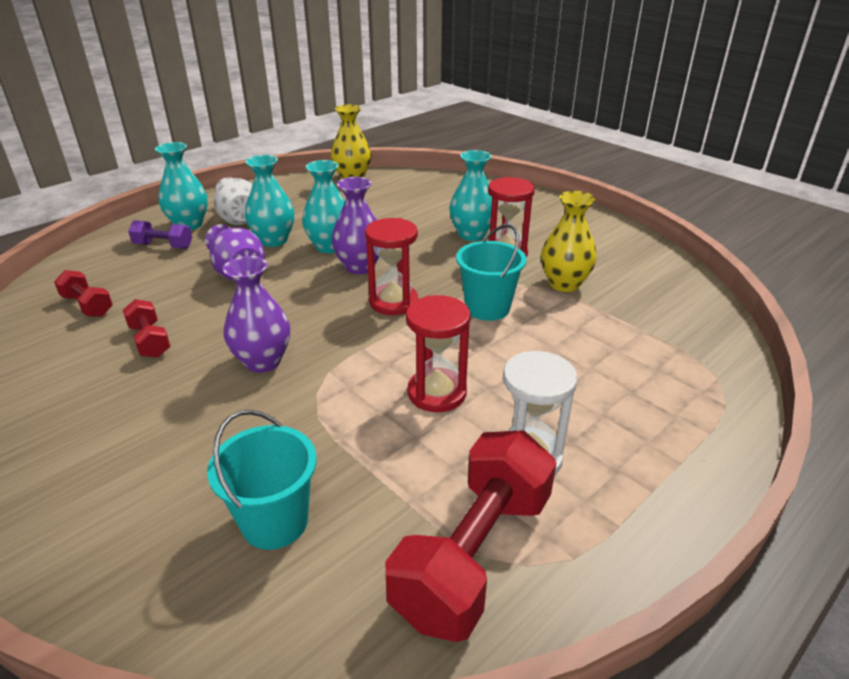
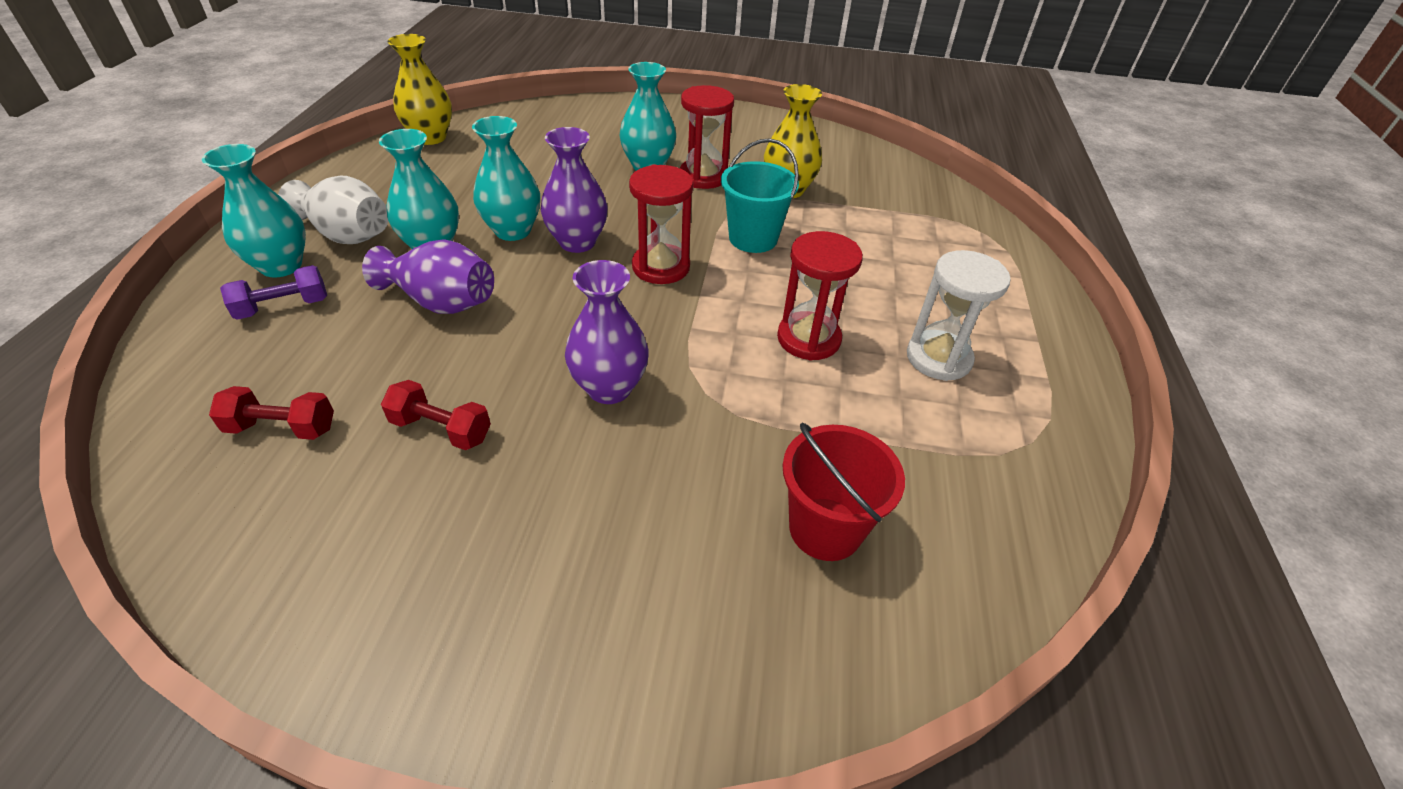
camera: 40 degrees left, 10 degrees up
(275, 521) = (825, 529): turquoise bucket -> red bucket
(473, 555) = (994, 457): red dumbbell -> none

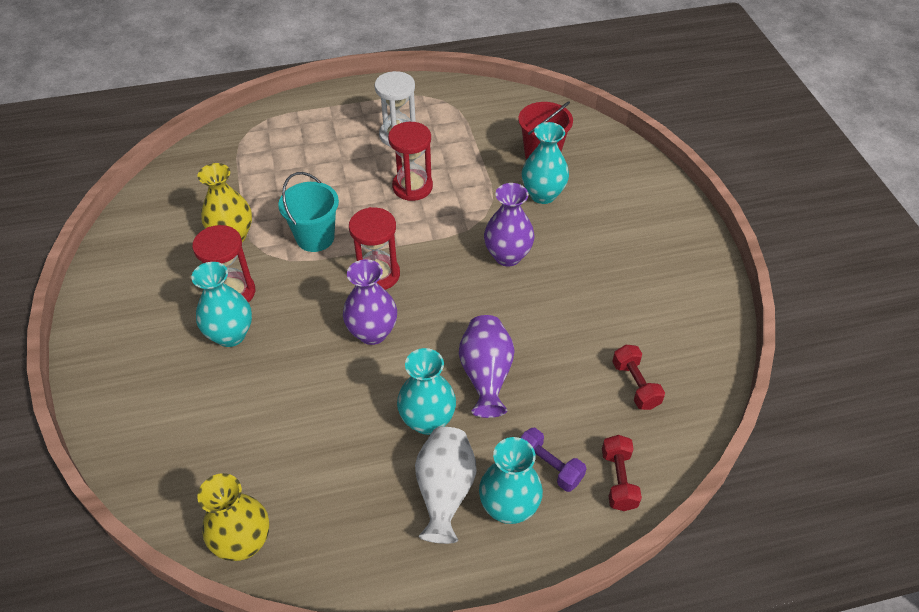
camera: 110 degrees left, 5 degrees up
(441, 429) = (585, 312): red dumbbell -> red dumbbell (618, 480)
(513, 231) = (378, 380): turquoise vase -> turquoise vase (543, 195)

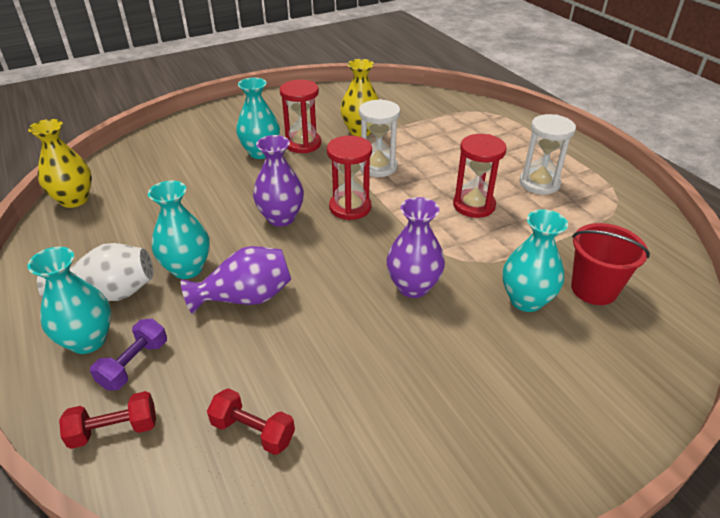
camera: 75 degrees right, 10 degrees down
(315, 238) = (378, 167): turquoise bucket -> white hourglass
(635, 385) = (253, 431): red dumbbell -> red dumbbell turned 60 degrees clockwise

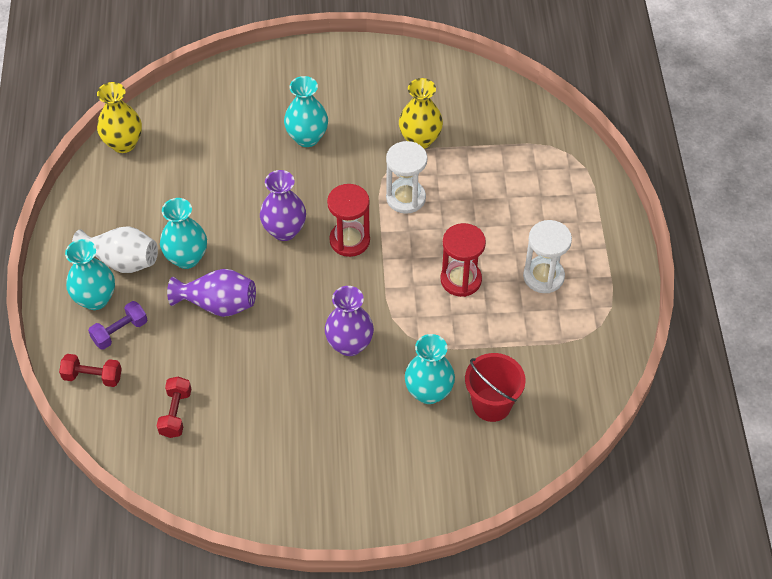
camera: 25 degrees right, 15 degrees up
(253, 431) = (175, 413): red dumbbell -> red dumbbell turned 45 degrees clockwise
(303, 144) = (353, 139): red hourglass -> none

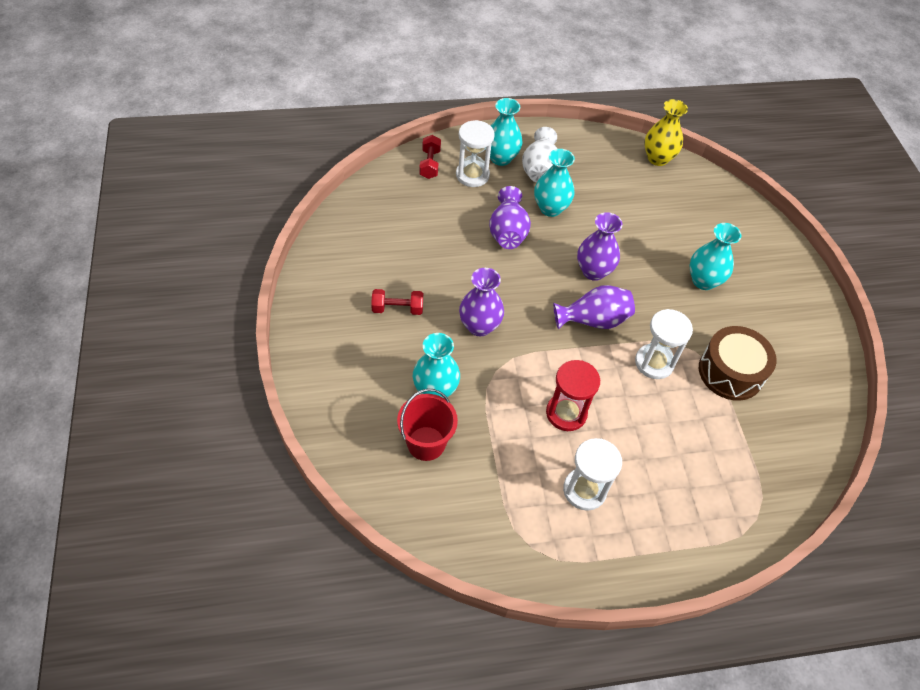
camera: 80 degrees right, 0 degrees up
(120, 332) = (472, 175): purple dumbbell -> white hourglass
(175, 413) = (401, 215): red dumbbell -> red dumbbell (397, 309)
(349, 240) = (593, 320): red hourglass -> purple vase
(420, 139) = (730, 372): yellow vase -> brown drum

